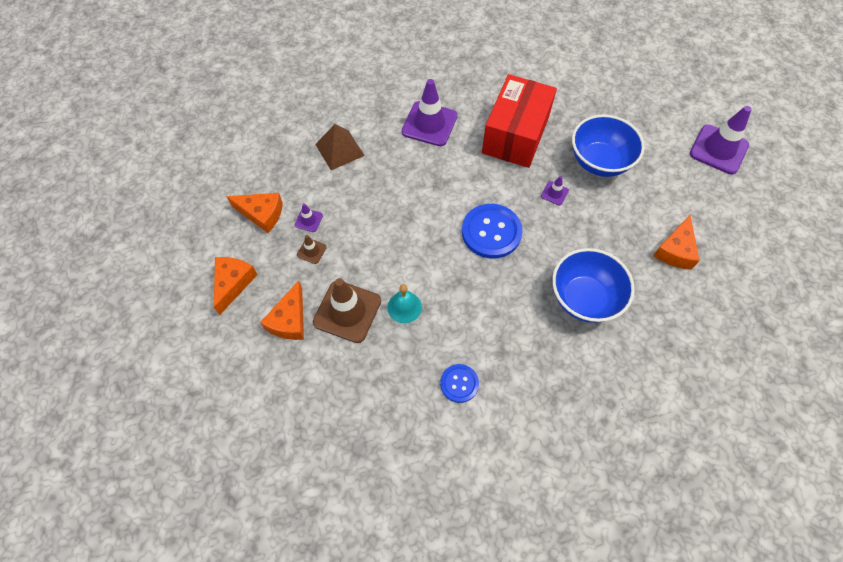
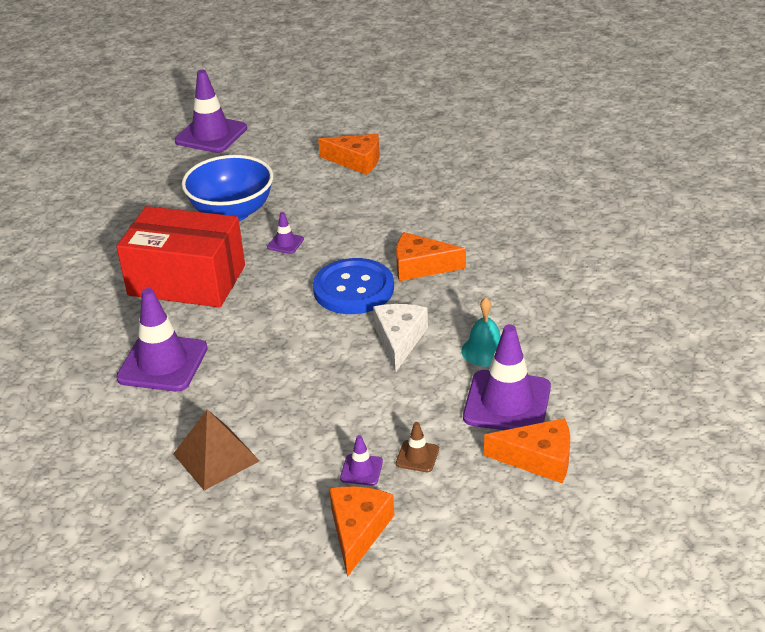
camera: 95 degrees left, 25 degrees down
(233, 283) = (496, 538): orange cheese -> orange cheese (421, 266)
(347, 311) = (507, 402): brown traffic cone -> purple traffic cone
(427, 254) = (399, 340): none -> white cheese
(459, 383) = (572, 296): blue button -> none
(584, 298) = (433, 216): blue bowl -> none

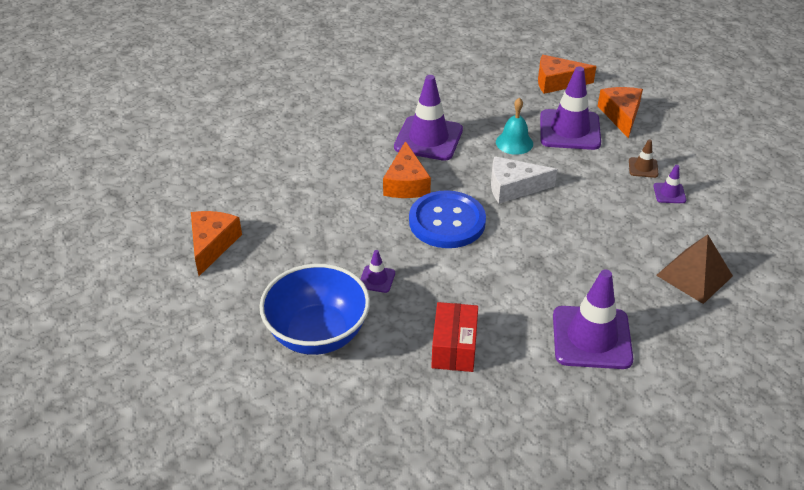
camera: 100 degrees left, 5 degrees up
(187, 280) = (454, 348): red box -> red box, size x0.52
(211, 135) = (124, 392): purple traffic cone -> purple traffic cone (428, 138)
(358, 531) = (727, 189): orange cheese -> orange cheese (557, 82)

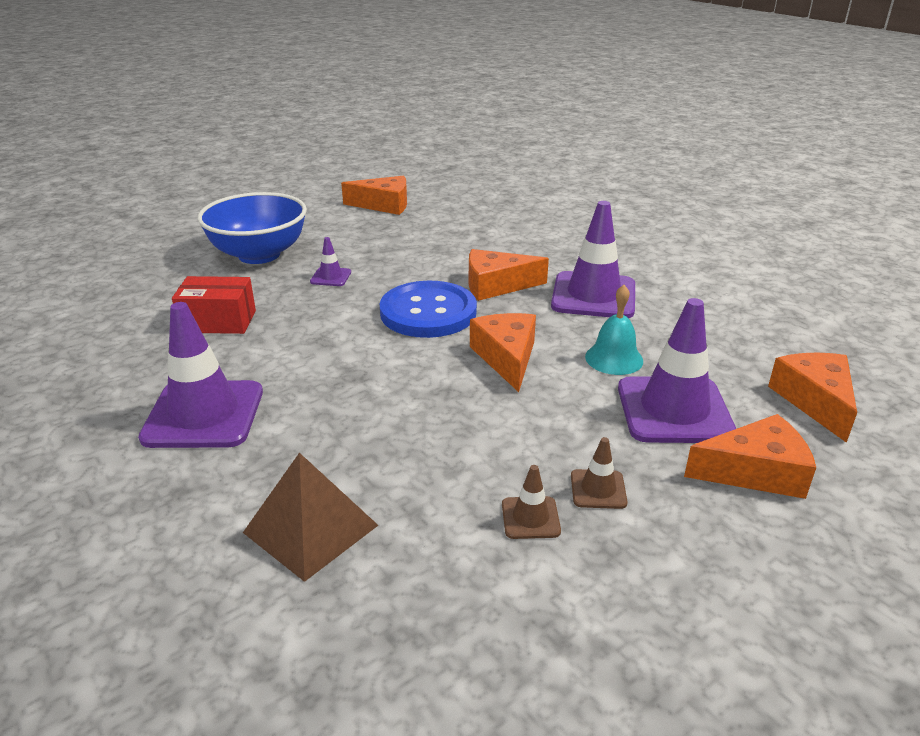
camera: 85 degrees right, 10 degrees down
(513, 187) = (506, 358): white cheese -> orange cheese
(669, 193) = (530, 518): purple traffic cone -> brown traffic cone

